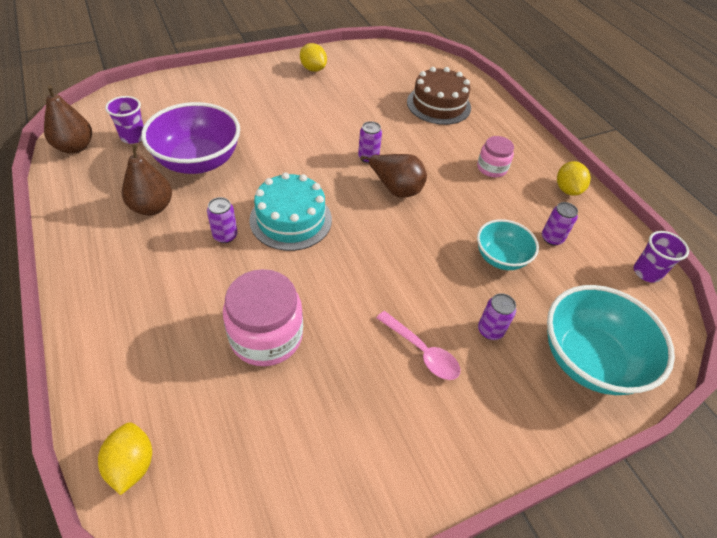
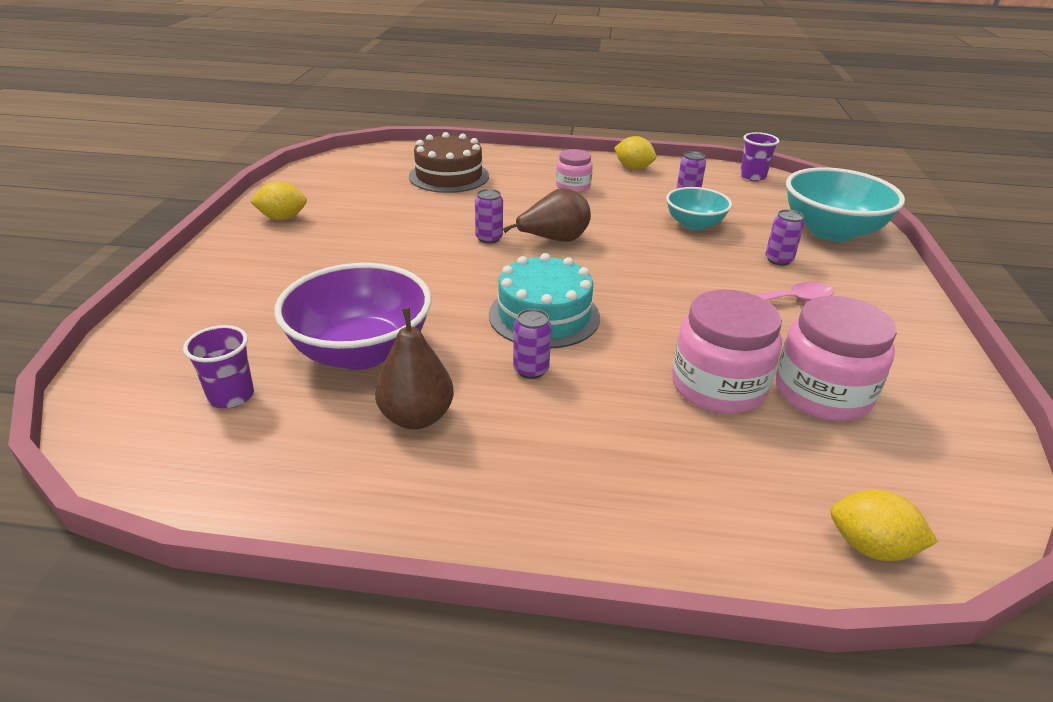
camera: 55 degrees left, 15 degrees down
(75, 147) = (176, 466): brown pear -> none
(297, 403) = (822, 393): none -> pink jar

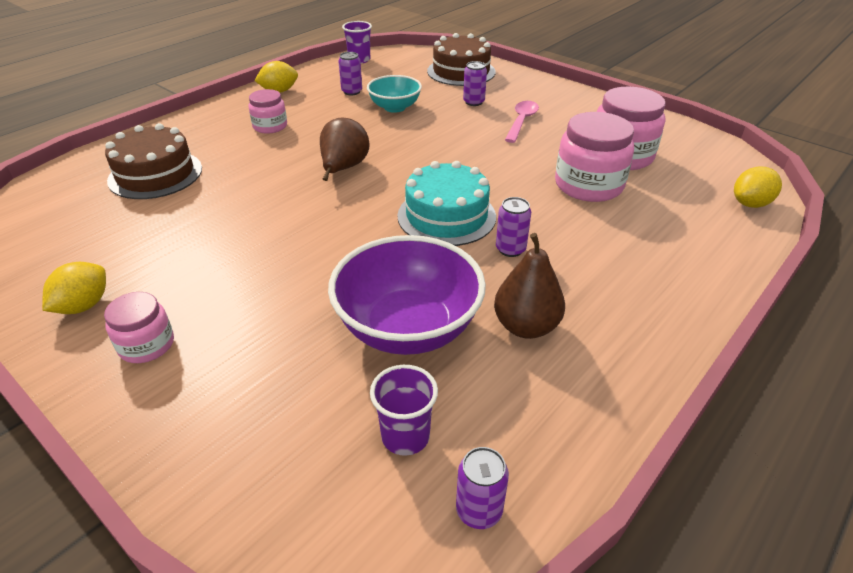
camera: 55 degrees left, 5 degrees up
(260, 254) = (146, 345): none -> pink jar
(489, 238) = (301, 196): purple can -> purple can (479, 511)
(831, 231) = (461, 71): turquoise bowl -> brown cake

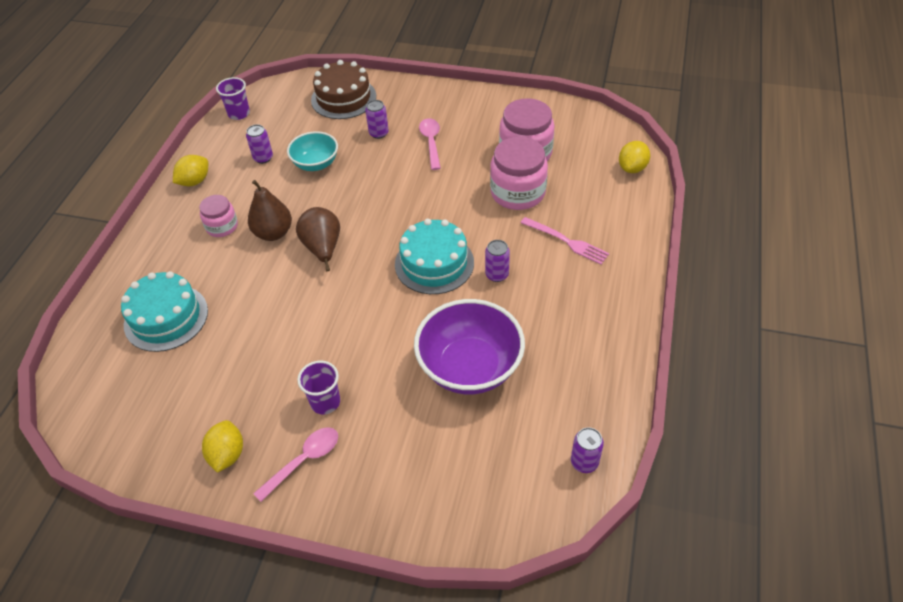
camera: 25 degrees left, 10 degrees up
(146, 345) = (304, 460): pink jar -> pink spoon
(155, 174) = (166, 317): brown cake -> turquoise cake
(405, 436) = (517, 440): purple cup -> purple cup (325, 402)
(526, 326) = (542, 333): brown pear -> brown pear (273, 233)
(621, 246) = (567, 242): none -> pink fork

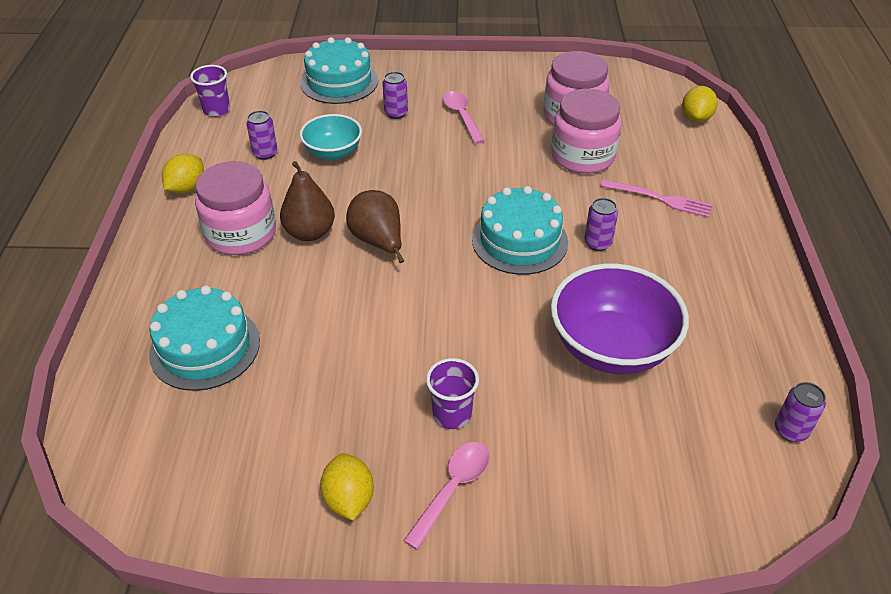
camera: 15 degrees left, 5 degrees down
(222, 226) = (241, 233): pink jar -> pink jar, size x1.73
(343, 98) = (339, 82): brown cake -> turquoise cake

